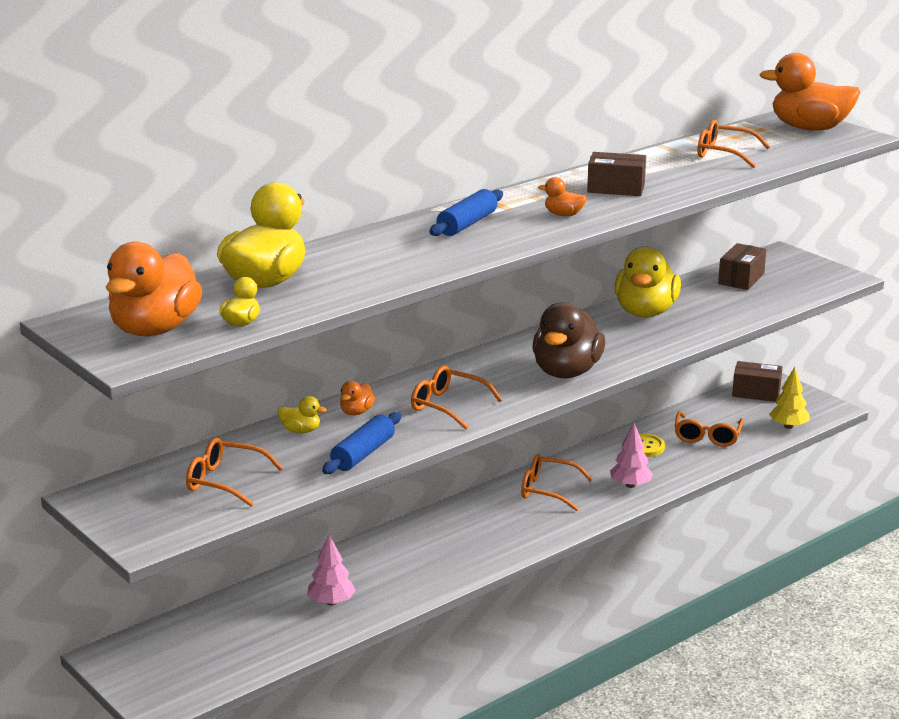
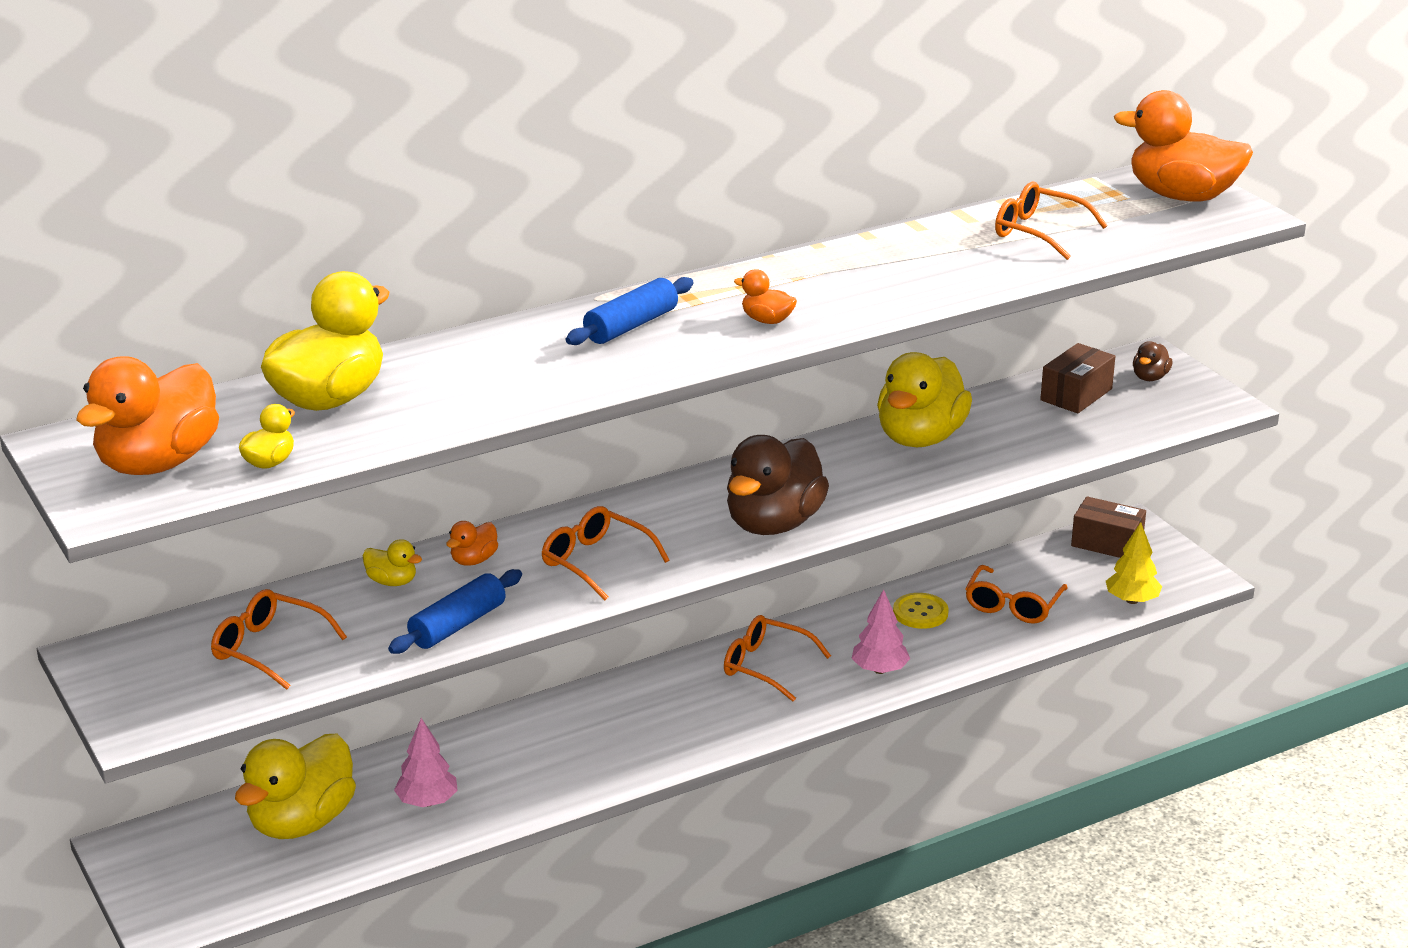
camera: 10 degrees right, 5 degrees up
(239, 625) = (301, 822): none -> yellow duck
(616, 188) = (859, 281): brown box -> none
(786, 265) = (1150, 377): none -> brown duck

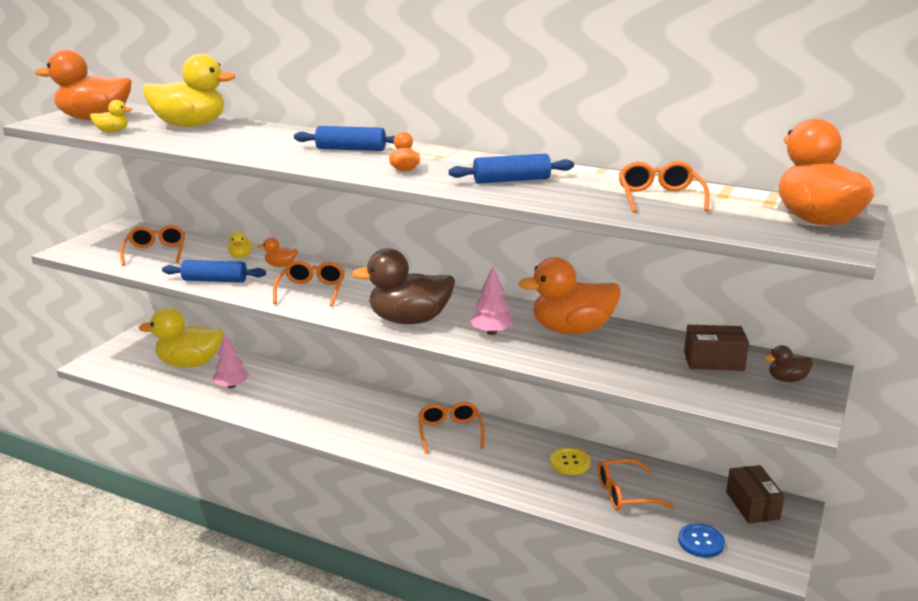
camera: 55 degrees right, 5 degrees down
(879, 670) = (492, 470): pink tree -> pink tree (491, 332)
(888, 278) = (511, 180): none -> blue rolling pin
(920, 438) = (571, 330): yellow duck -> orange duck
(1132, 600) = (701, 542): yellow tree -> blue button

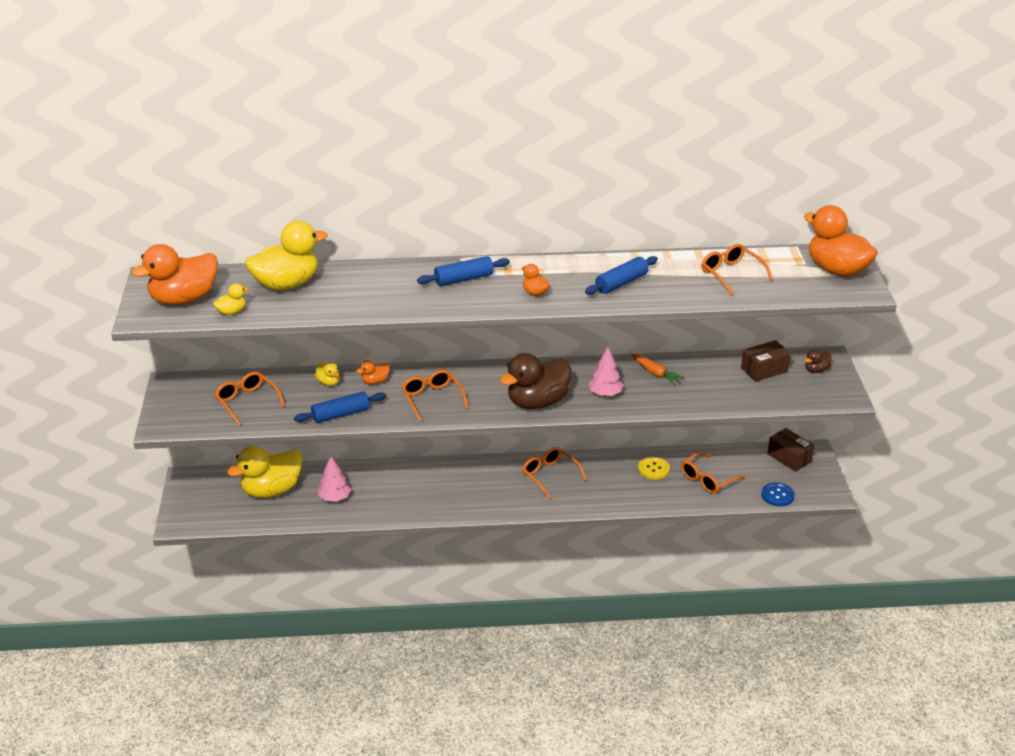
camera: 30 degrees left, 10 degrees up
(571, 330) = (655, 373): orange duck -> orange carrot

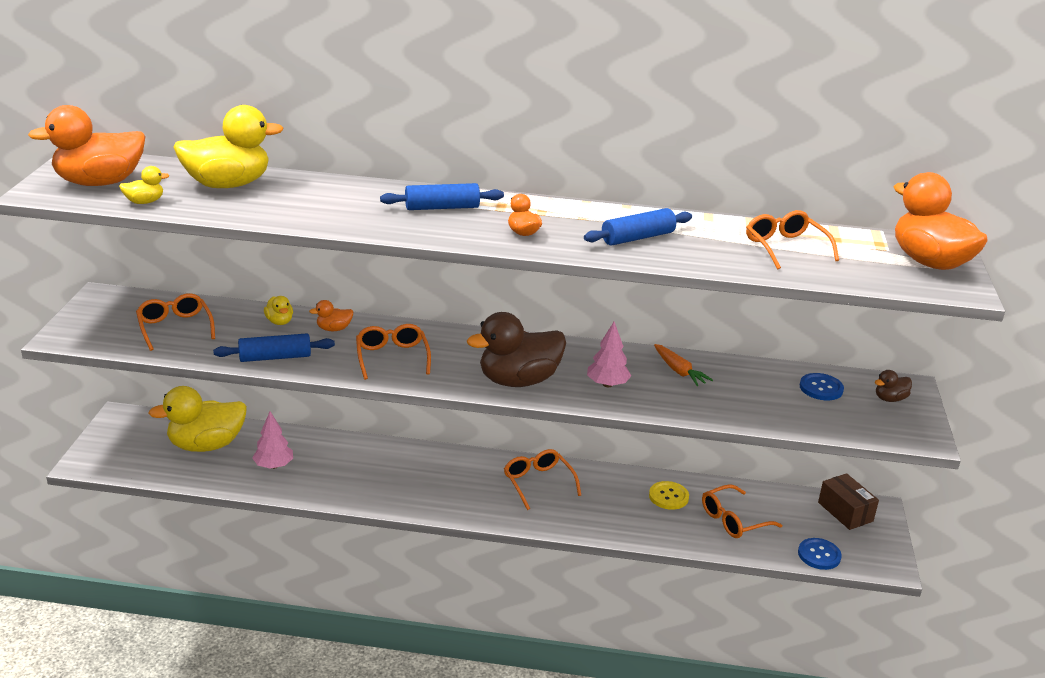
camera: 10 degrees right, 5 degrees down
(764, 370) = (821, 388): brown box -> blue button

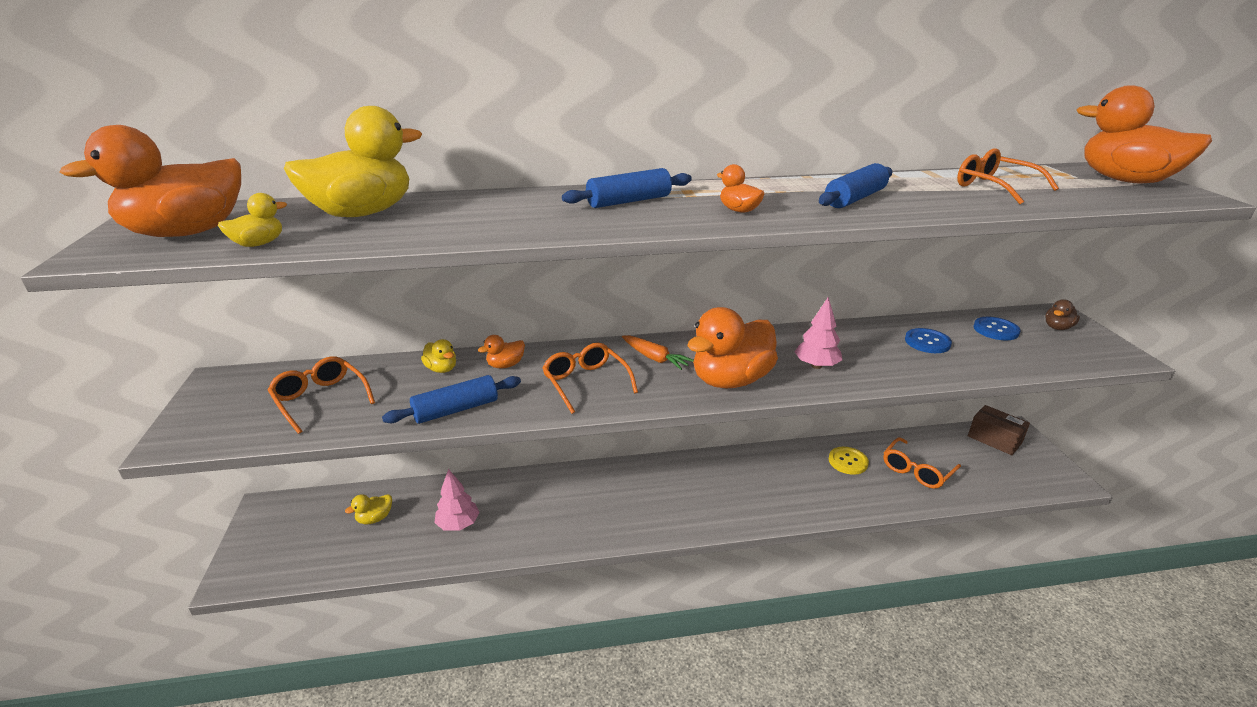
camera: 15 degrees left, 0 degrees up
(206, 445) = (375, 518): yellow duck -> yellow duck, size x0.44
(518, 381) = (731, 380): brown duck -> orange duck
(538, 483) = (727, 477): orange glasses -> none
(679, 371) = (866, 339): orange carrot -> orange carrot (655, 358)
(819, 555) = (1010, 486): blue button -> blue button (927, 342)

